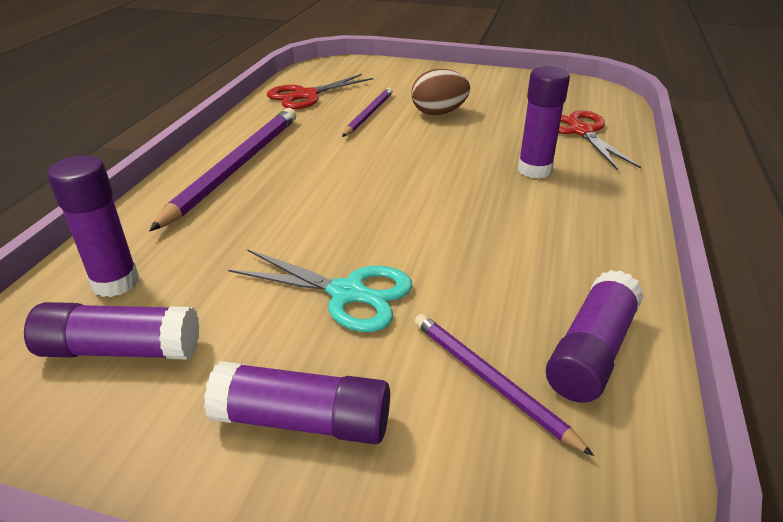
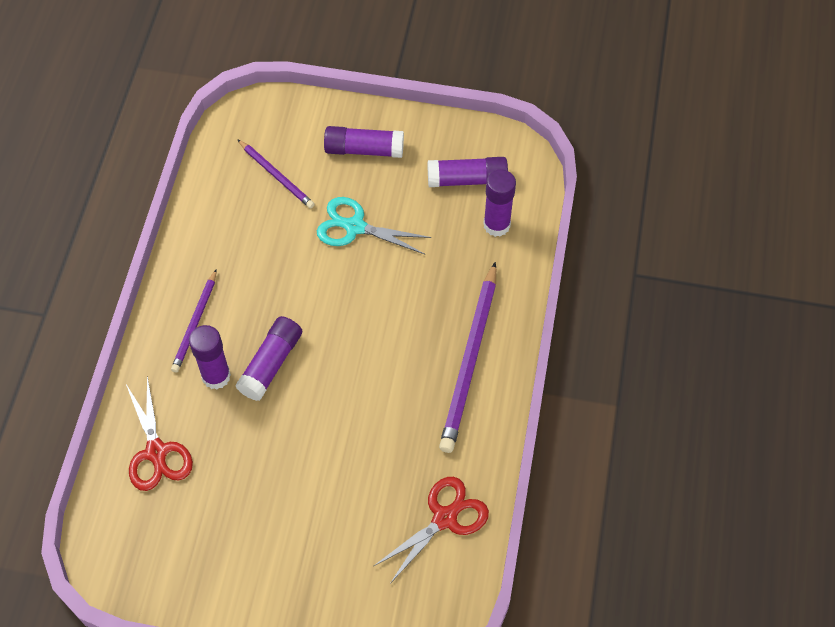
camera: 175 degrees right, 25 degrees up
(368, 114) = (368, 474): purple pencil -> purple pencil (195, 323)
(439, 113) = (295, 483): brown egg -> none
(591, 351) = (221, 197): purple glue stick -> purple glue stick (271, 364)

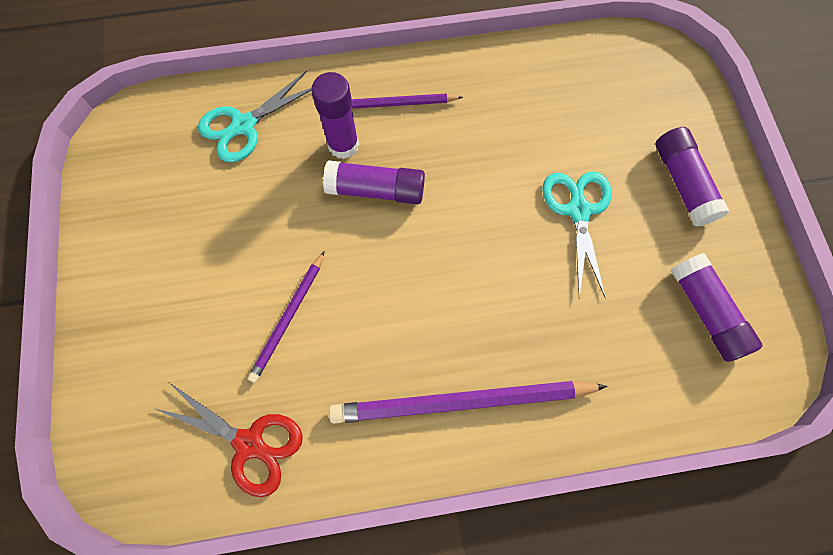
camera: 70 degrees right, 10 degrees up
(156, 452) = (244, 125): red scissors -> turquoise scissors
(276, 176) = (602, 110): purple pencil -> purple pencil (288, 318)
(496, 225) = (661, 370): purple glue stick -> none

